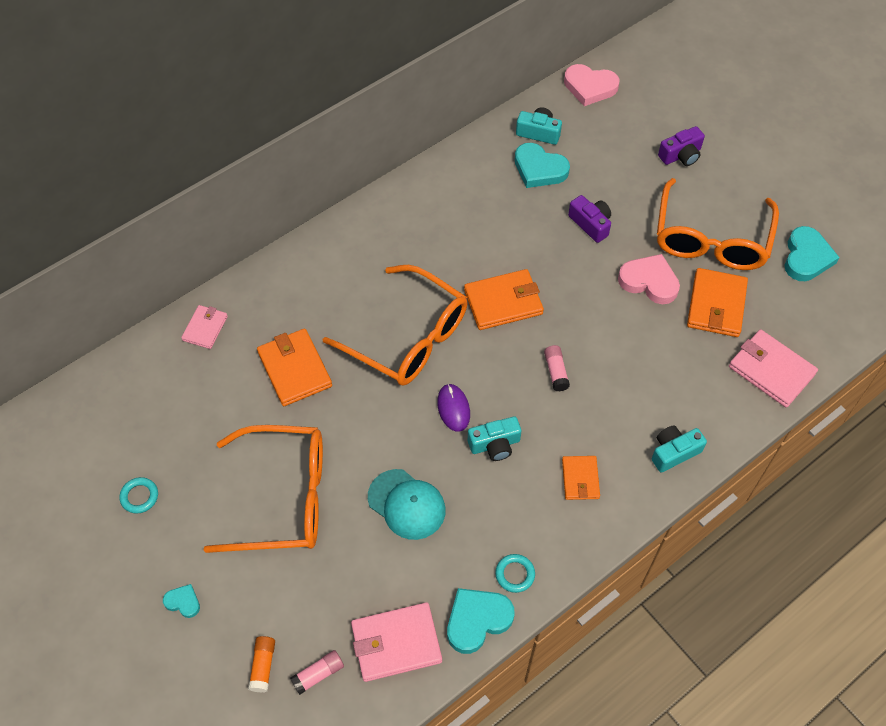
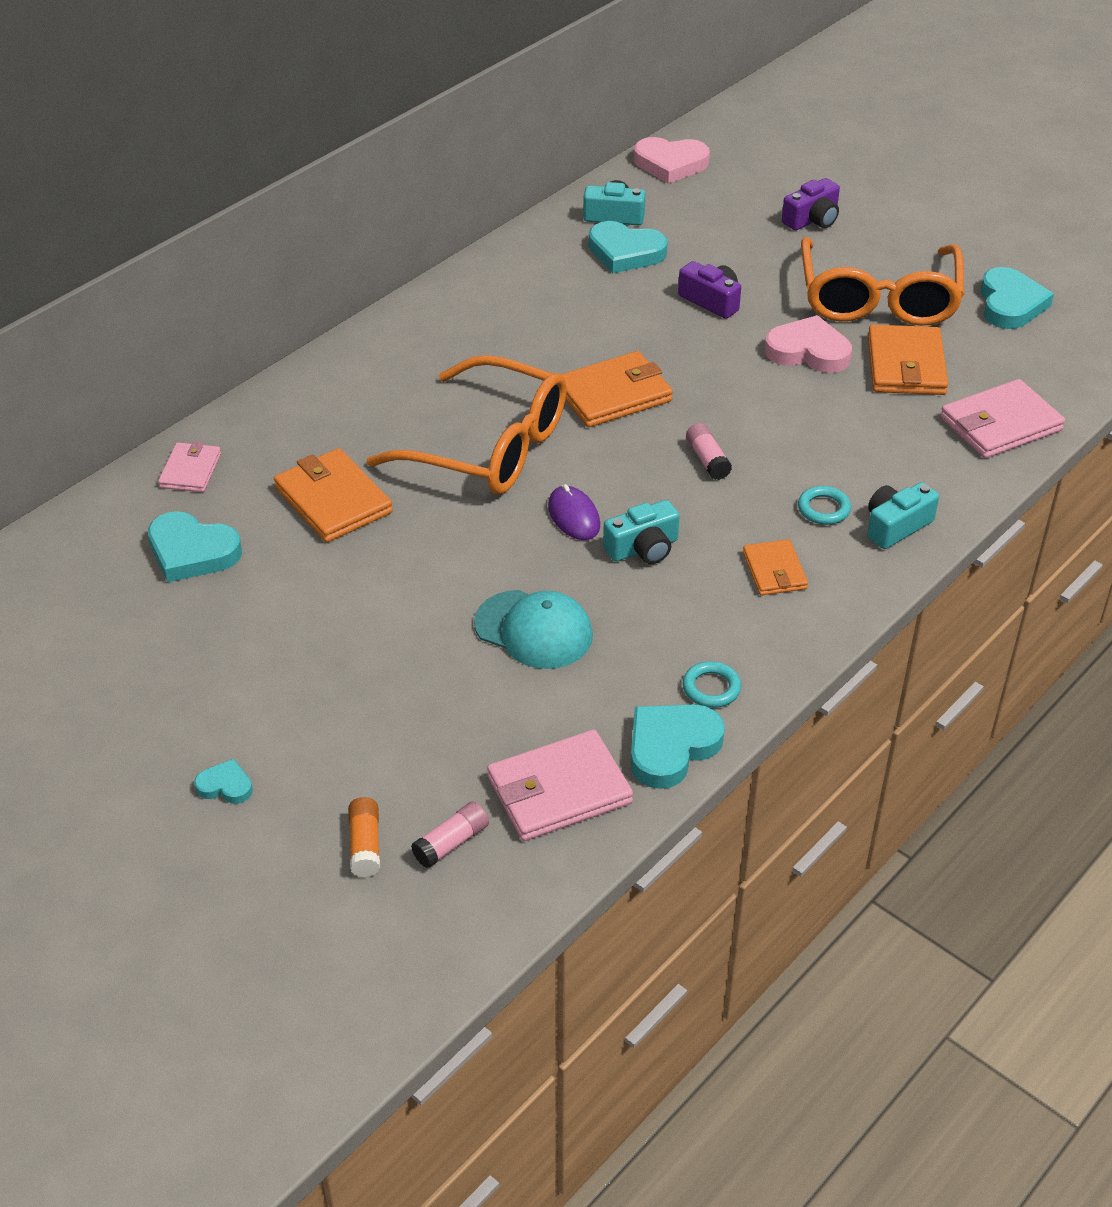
camera: 10 degrees left, 15 degrees down
(139, 496) = (132, 671): turquoise ring -> turquoise ring (823, 509)
(194, 400) = (192, 552): none -> turquoise heart
(282, 497) = (347, 645): orange glasses -> none
(771, 370) = (1000, 424): pink wallet -> pink wallet turned 60 degrees counterclockwise

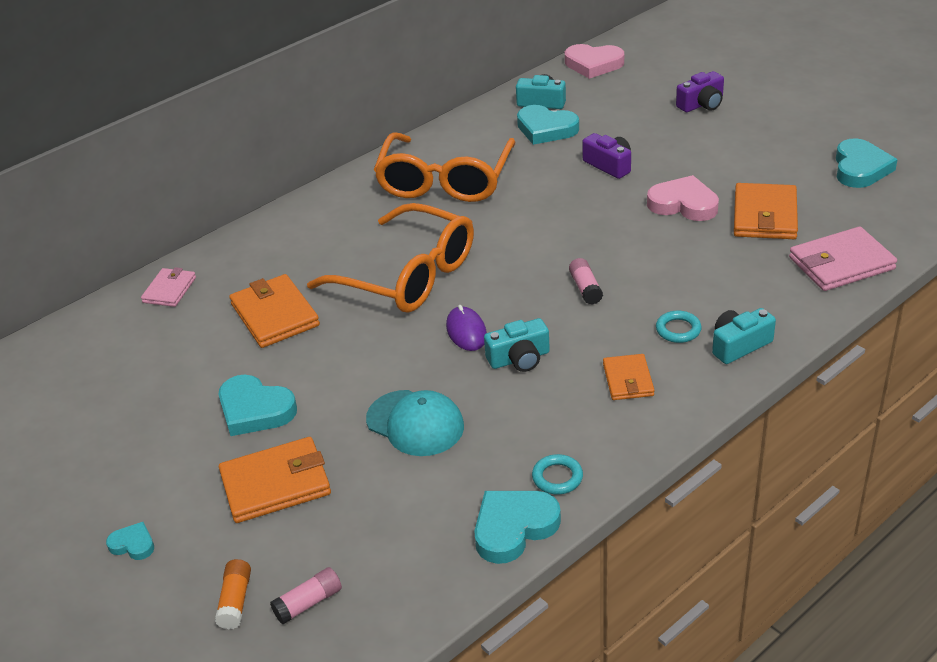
camera: 10 degrees right, 5 degrees down
(192, 552) = (155, 353): turquoise heart -> turquoise heart (255, 410)
(559, 790) = (409, 561): pink wallet -> none
(613, 394) = (517, 236): orange wallet -> orange wallet (276, 484)
(878, 298) = (748, 163): orange glasses -> orange glasses (445, 180)

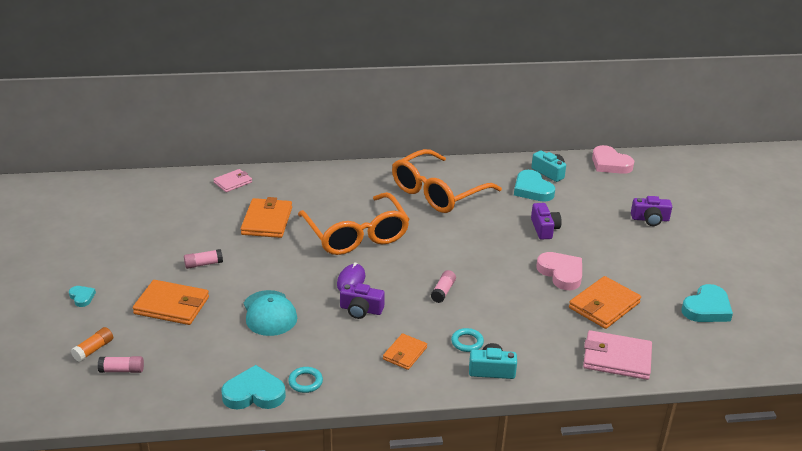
camera: 30 degrees right, 5 degrees down
(255, 410) = (203, 264): turquoise heart -> pink glue stick
(519, 358) = (361, 310): turquoise camera -> purple camera

